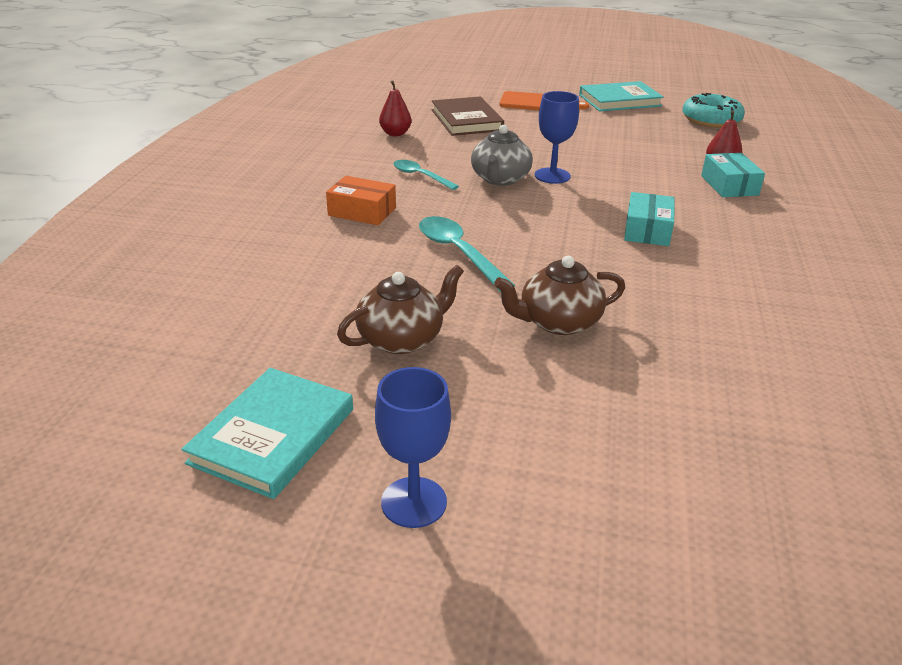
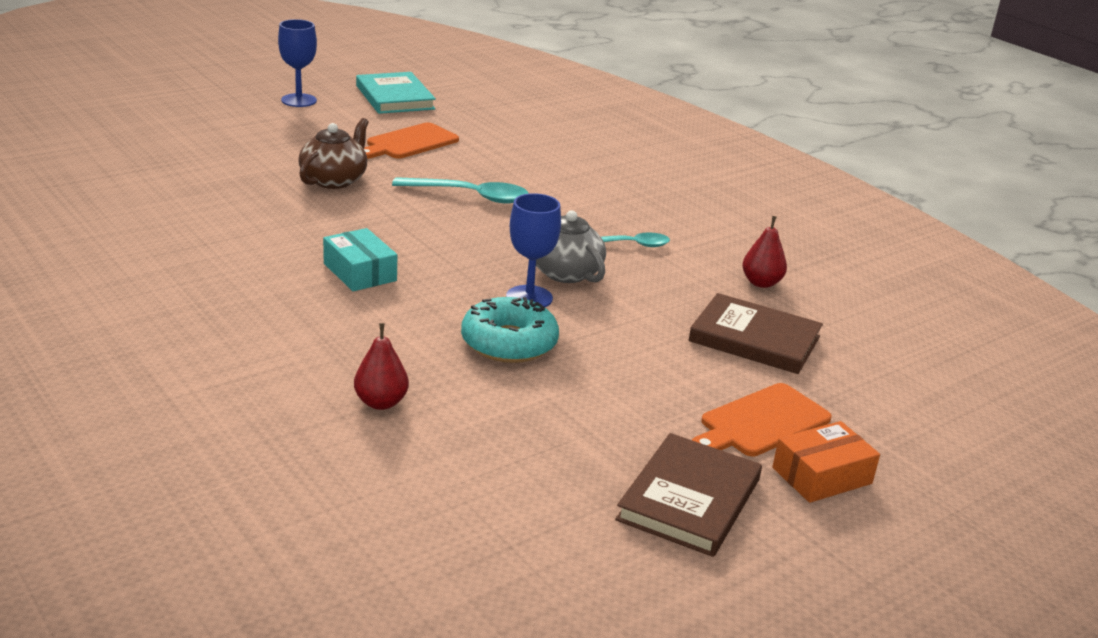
camera: 130 degrees right, 5 degrees down
(362, 211) = (595, 198): orange box -> orange box (822, 476)
(402, 339) = (409, 143): brown teapot -> orange cutting board
(619, 100) = (689, 499): turquoise book -> brown book
(711, 120) = (502, 520): turquoise donut -> turquoise donut (509, 343)
(729, 185) = (339, 370): turquoise box -> none

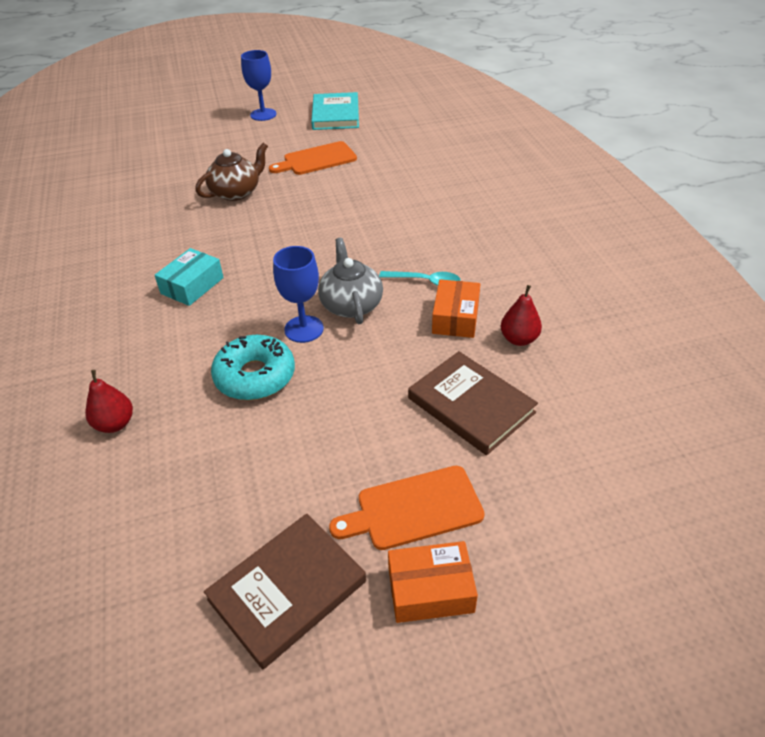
camera: 25 degrees right, 15 degrees up
(360, 272) = (192, 286): turquoise box -> turquoise box turned 45 degrees clockwise
(470, 196) = (327, 216): turquoise spoon -> none
(684, 272) = (455, 317): none -> orange box

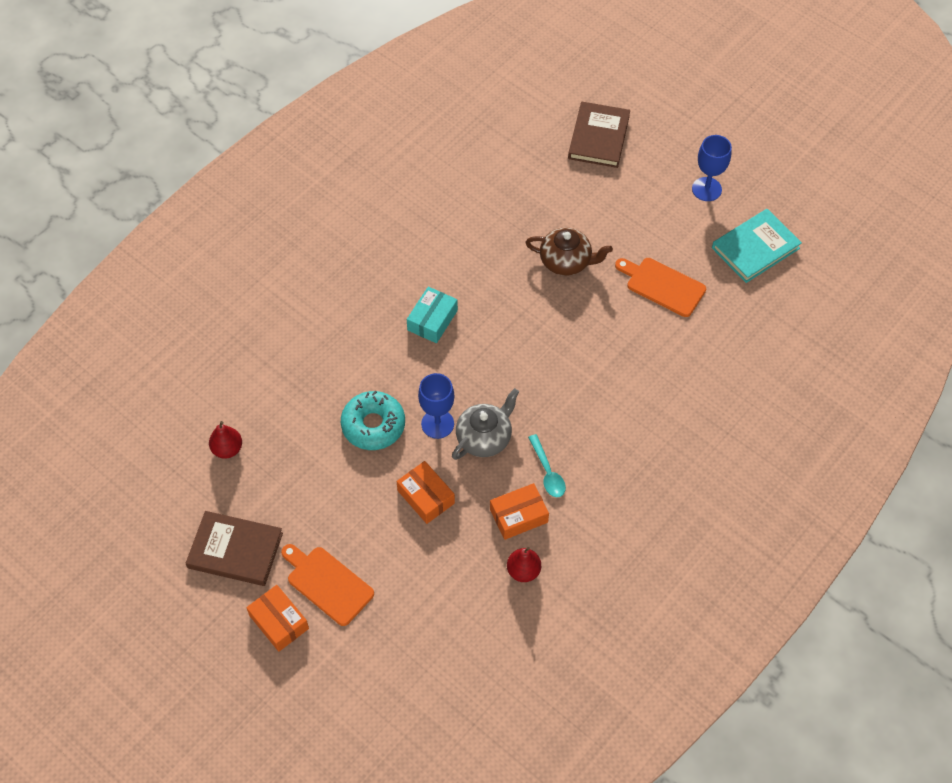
camera: 55 degrees right, 15 degrees up
(115, 424) = (284, 377): red pear -> red pear (227, 449)
(192, 286) = (432, 320): turquoise box -> turquoise box turned 60 degrees counterclockwise
(377, 373) = (426, 497): none -> orange box
(471, 405) = (434, 572): brown book -> brown book (598, 137)

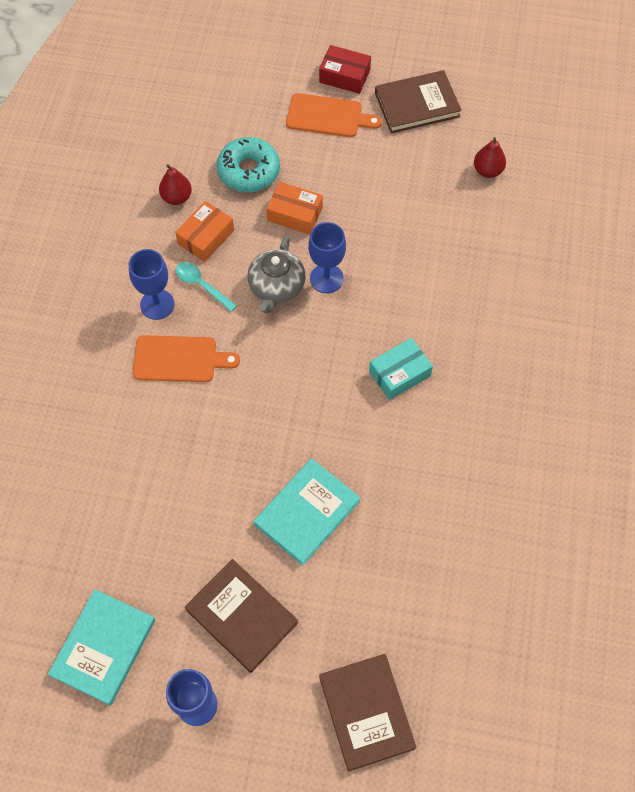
camera: 150 degrees right, 5 degrees up
(279, 622) = (344, 76): orange box -> red box
(373, 425) = (382, 249): turquoise donut -> turquoise donut (248, 171)
(432, 320) = (399, 374): turquoise box -> turquoise box turned 60 degrees clockwise
(566, 261) = (307, 513): brown teapot -> turquoise book
(595, 474) = (157, 304): none -> blue goblet
(650, 222) = (241, 616): none -> brown book
(662, 286) = (187, 538): orange cutting board -> orange cutting board (179, 359)

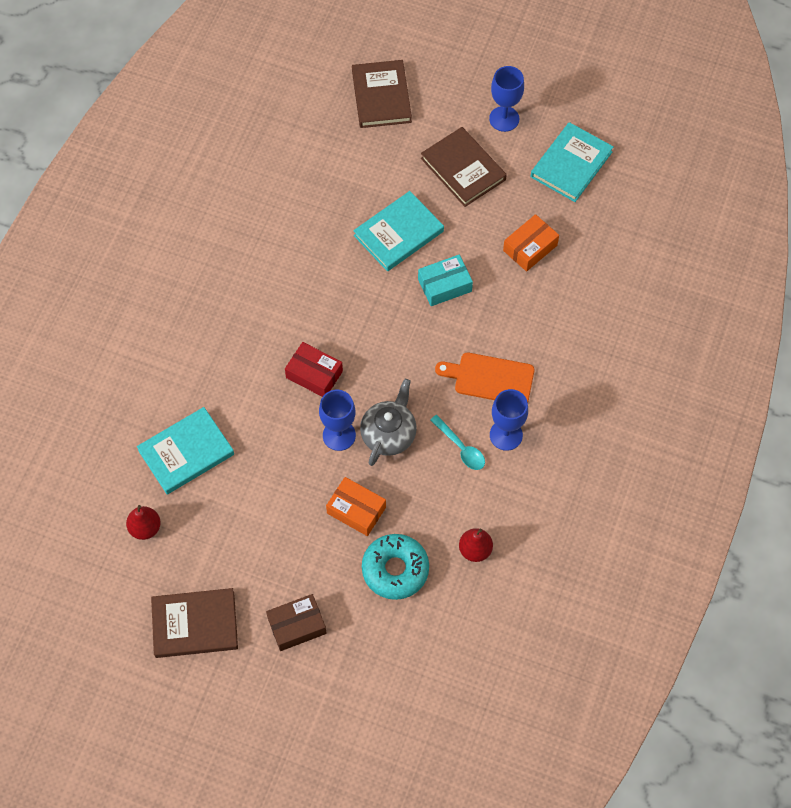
camera: 170 degrees left, 0 degrees up
(206, 237) = (450, 499): orange box -> orange box (530, 248)
(328, 116) = (297, 626): orange cutting board -> brown box
(344, 76) = (266, 678): red box -> red box (314, 374)
(399, 374) = (293, 334): turquoise box -> turquoise box (444, 285)
(472, 240) = (186, 452): none -> turquoise book

